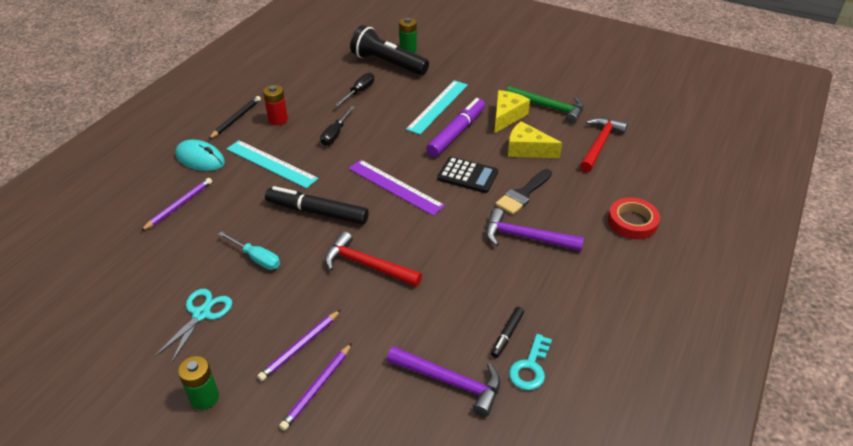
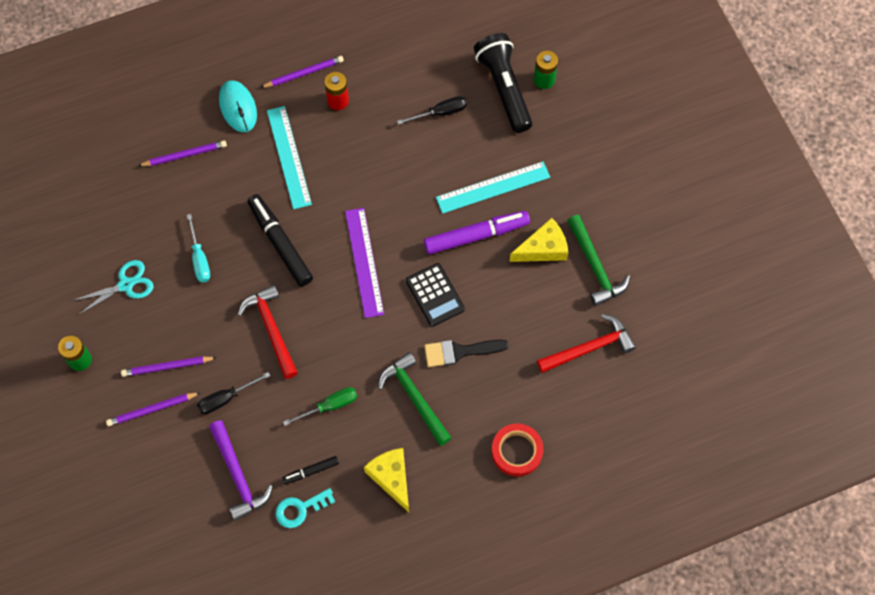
camera: 40 degrees right, 25 degrees up
(236, 119) = (304, 73): black pencil -> purple pencil
(335, 134) = (371, 158): black screwdriver -> black screwdriver (226, 398)
(470, 283) = (329, 406): none -> green screwdriver
(525, 237) = (414, 397): purple hammer -> green hammer
(527, 149) = (517, 304): yellow cheese -> yellow cheese (391, 478)

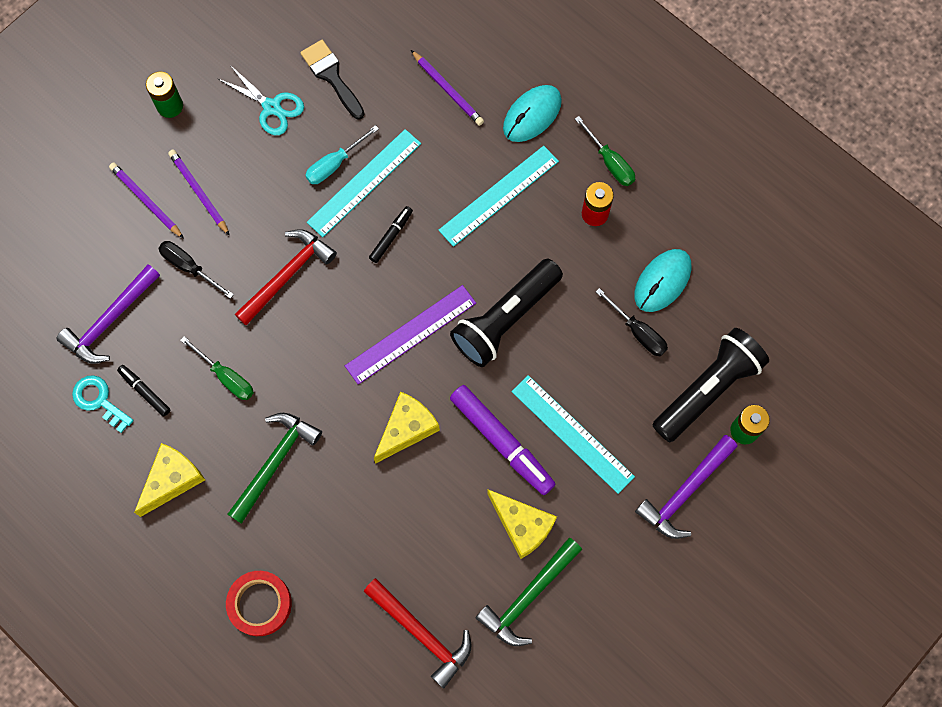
camera: 65 degrees right, 5 degrees up
(227, 244) = (364, 183): none -> turquoise ruler
(280, 243) = (391, 236): black marker -> black marker, size x0.51
(304, 73) = (610, 162): purple pencil -> green screwdriver
(386, 194) = (505, 319): none -> black flashlight
(412, 81) = (662, 281): none -> turquoise mouse
(435, 295) = (406, 429): black calculator -> yellow cheese
(459, 352) = (350, 487): black brush -> black brush (331, 76)
(569, 135) = (685, 492): none -> purple hammer

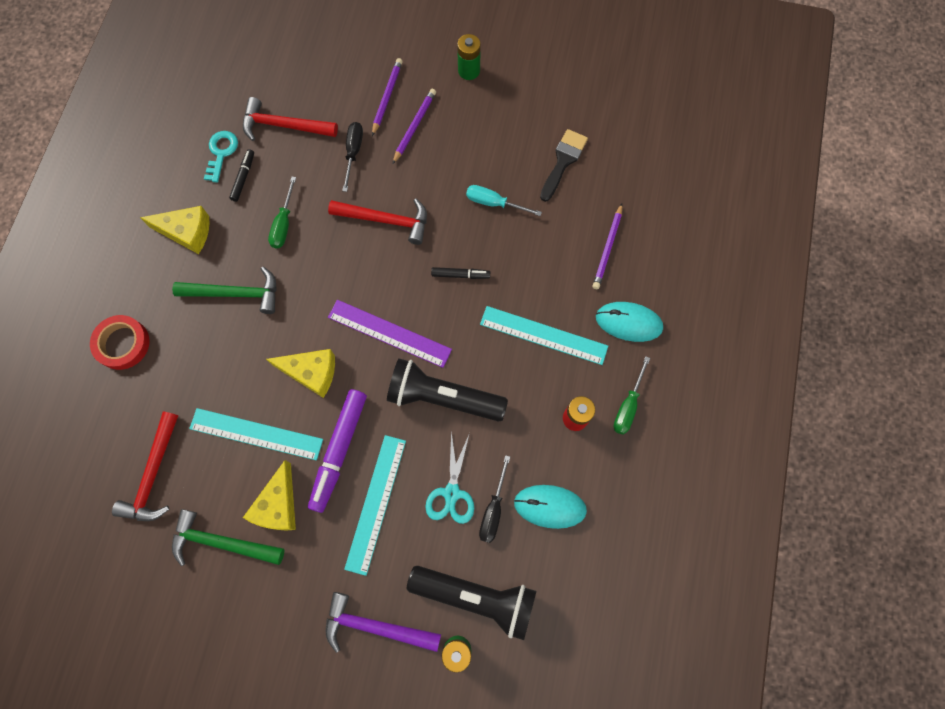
camera: 60 degrees right, 0 degrees up
(110, 320) = (284, 126): purple hammer -> red hammer
(272, 107) = (511, 136): turquoise scissors -> turquoise scissors (452, 493)
(364, 183) = (492, 232): turquoise ruler -> turquoise ruler (256, 434)

